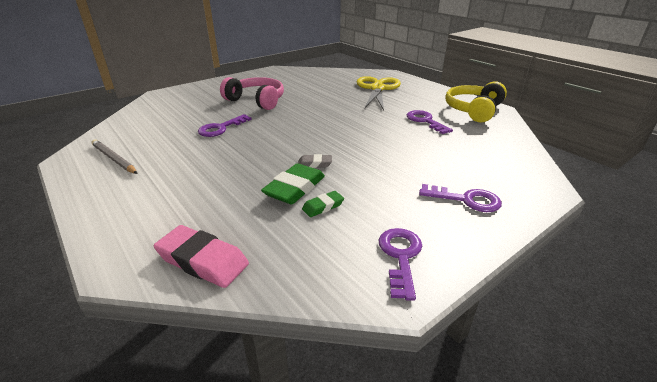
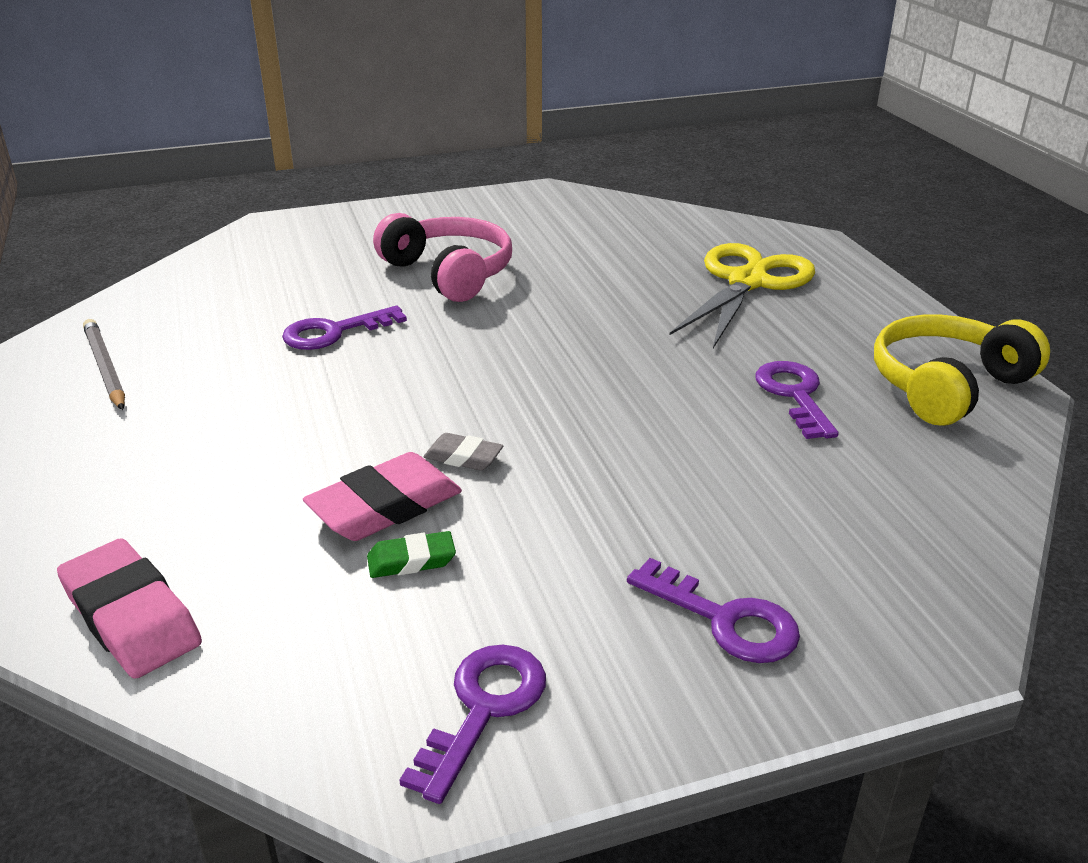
camera: 20 degrees right, 0 degrees up
(295, 188) = (385, 506): green eraser -> pink eraser

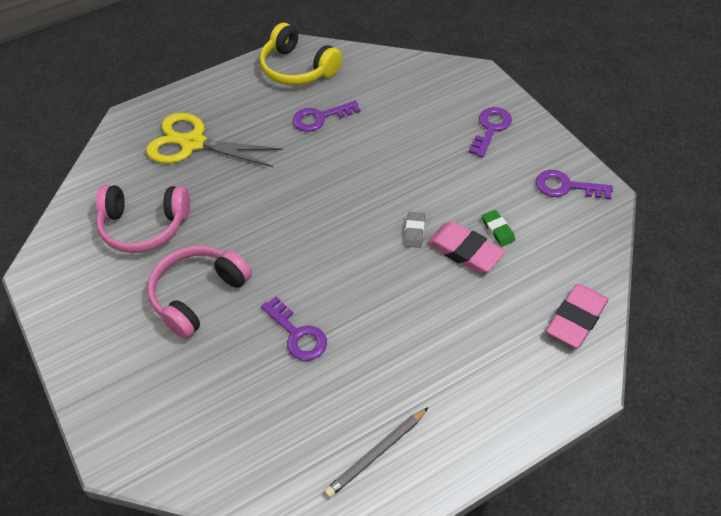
camera: 100 degrees left, 20 degrees up
(588, 246) = (144, 226): none -> pink headphones

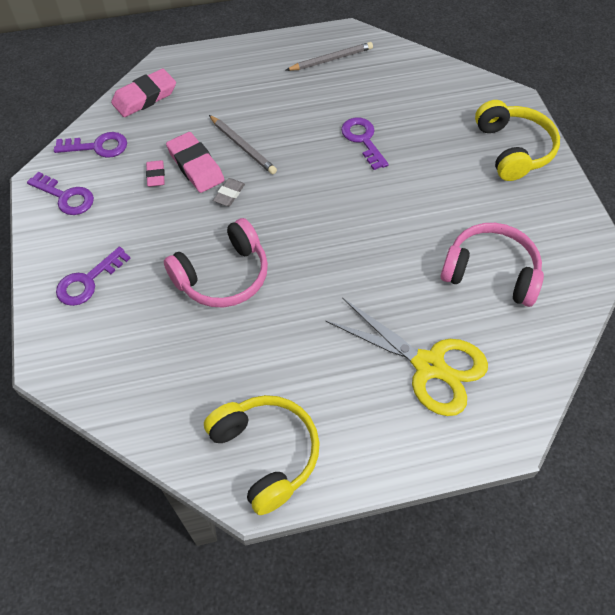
camera: 165 degrees left, 5 degrees up
(118, 372) = (513, 149): none -> yellow headphones
(198, 295) = (442, 191): pink headphones -> pink headphones (223, 276)
(320, 118) = (266, 356): purple key -> purple key (97, 147)
(428, 287) = (243, 146): none -> grey pencil
(497, 230) = (156, 175): green eraser -> pink eraser

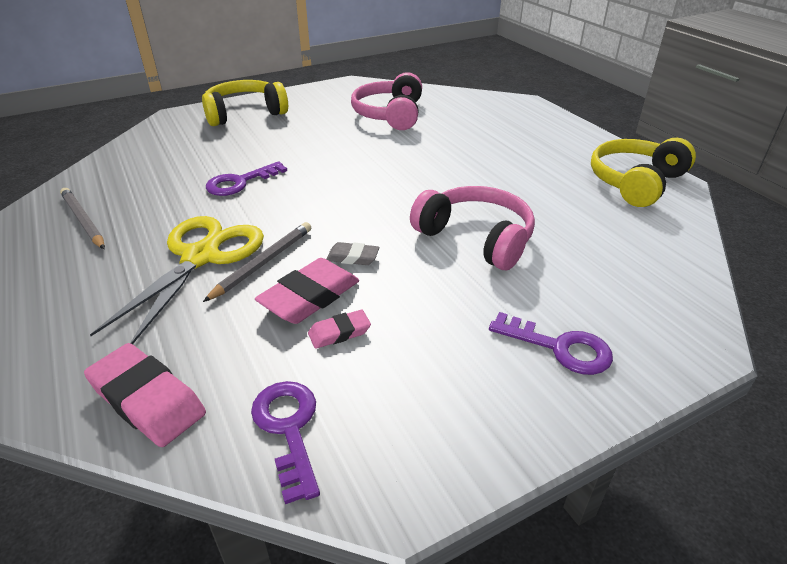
camera: 105 degrees left, 20 degrees down
(65, 197) = (422, 433): purple key -> none
(429, 365) = (494, 129): yellow scissors -> yellow scissors (201, 257)

